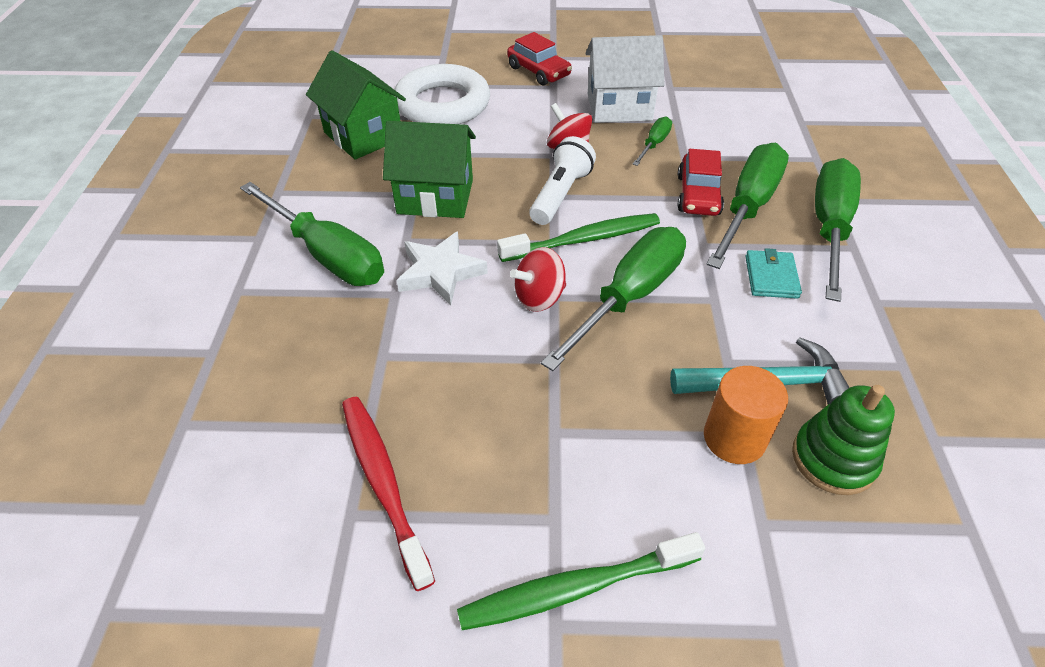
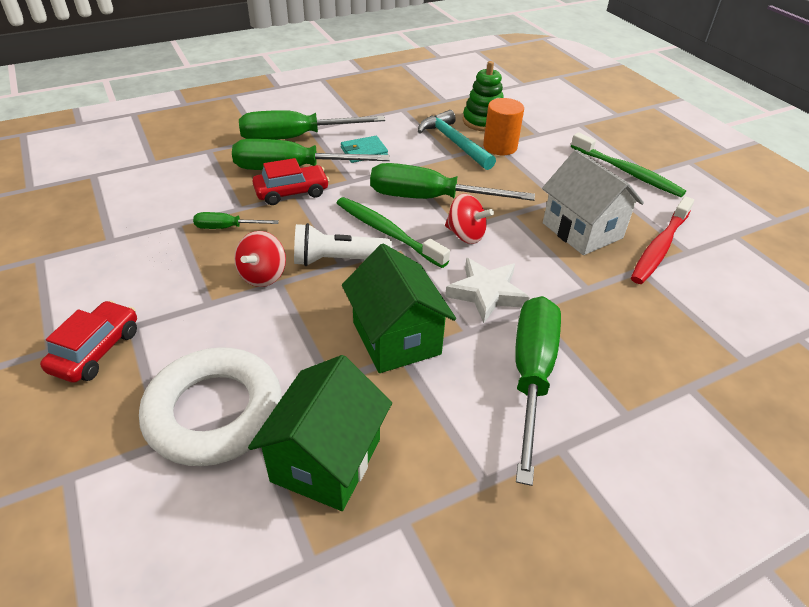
camera: 120 degrees left, 5 degrees down
(619, 107) = (165, 264): white house -> white house (582, 230)

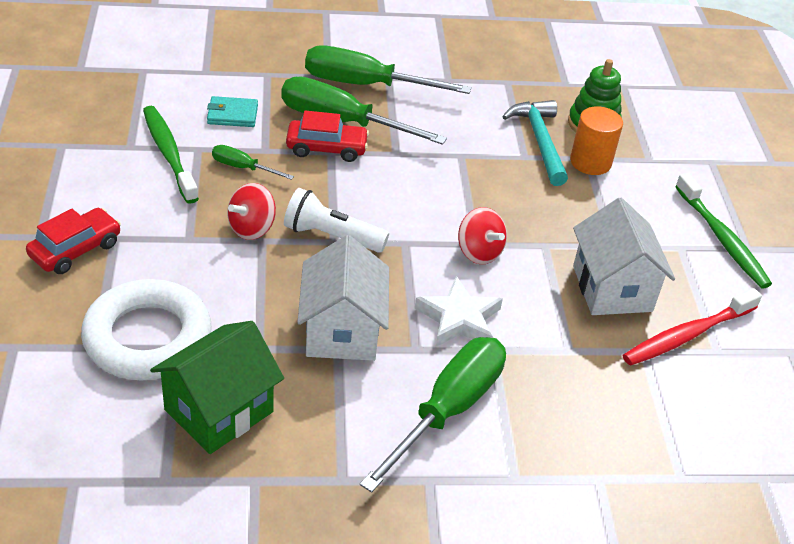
camera: 20 degrees right, 0 degrees up
(364, 152) = (430, 123): turquoise wallet -> turquoise wallet (232, 114)
(387, 232) = (398, 223): green toothbrush -> green toothbrush (168, 153)
(396, 338) = (342, 331): green house -> white house
(429, 198) = (467, 200): green screwdriver -> none

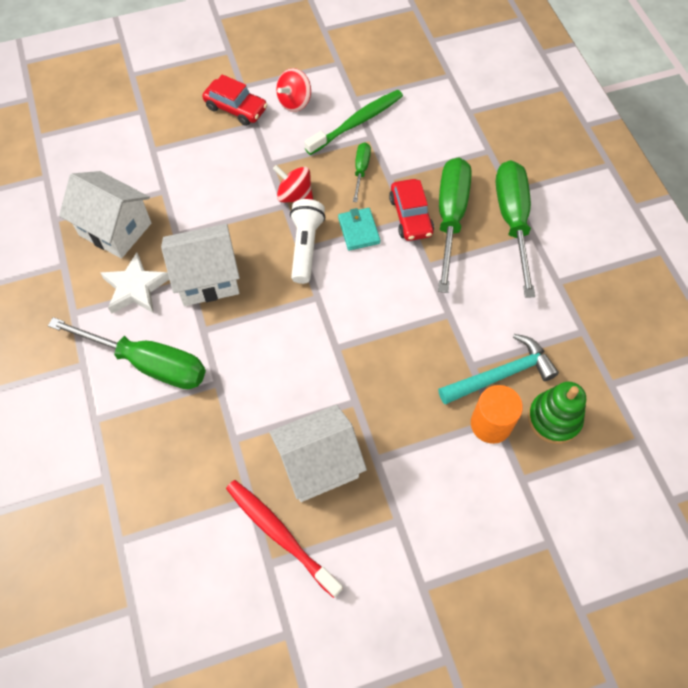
camera: 80 degrees right, 20 degrees up
(148, 338) = (168, 172): white ring -> none
(219, 411) = (115, 229): green house -> white house
(232, 114) = (423, 145): turquoise wallet -> turquoise wallet (359, 230)
(459, 319) = (243, 352): white star -> white star (135, 288)
(479, 252) = (326, 352): red spinning top -> red spinning top (294, 102)
(722, 239) = (426, 560): green toothbrush -> none

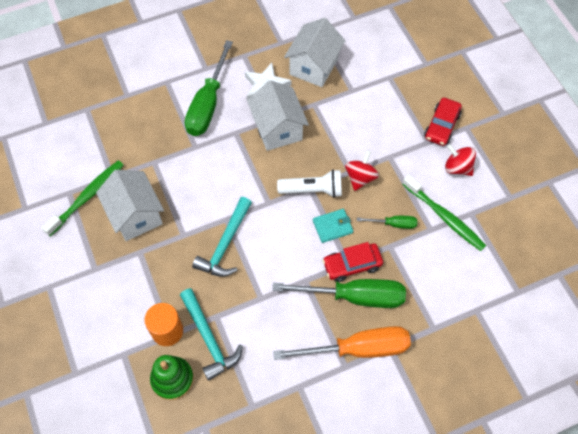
camera: 85 degrees right, 0 degrees up
(280, 535) = (87, 197): red toothbrush -> green toothbrush
(373, 350) = (225, 244): none -> turquoise hammer
(513, 221) = (358, 349): green screwdriver -> orange screwdriver

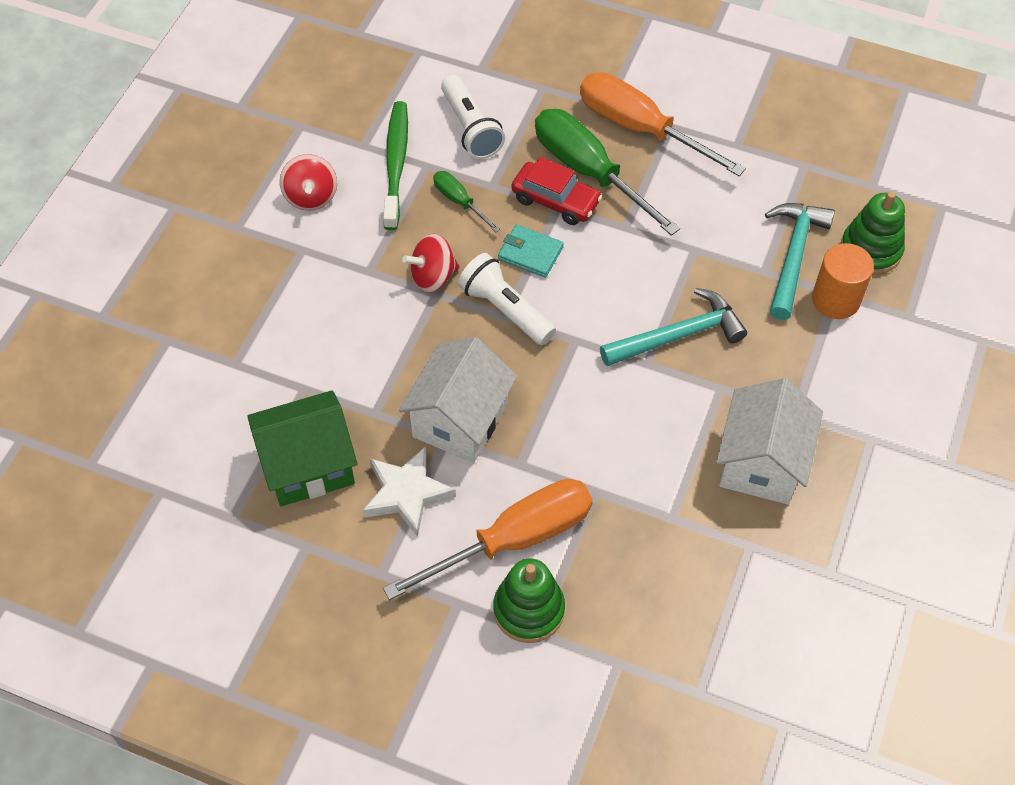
camera: 135 degrees left, 5 degrees down
(87, 197) = (808, 544): green toothbrush -> none
(177, 86) = (529, 610): none -> green stacking toy
(208, 104) = (514, 539): green screwdriver -> orange screwdriver
(314, 66) = (308, 466): white house -> green house
(437, 269) = (471, 128): none -> white flashlight
(441, 126) = (262, 252): red car -> none

